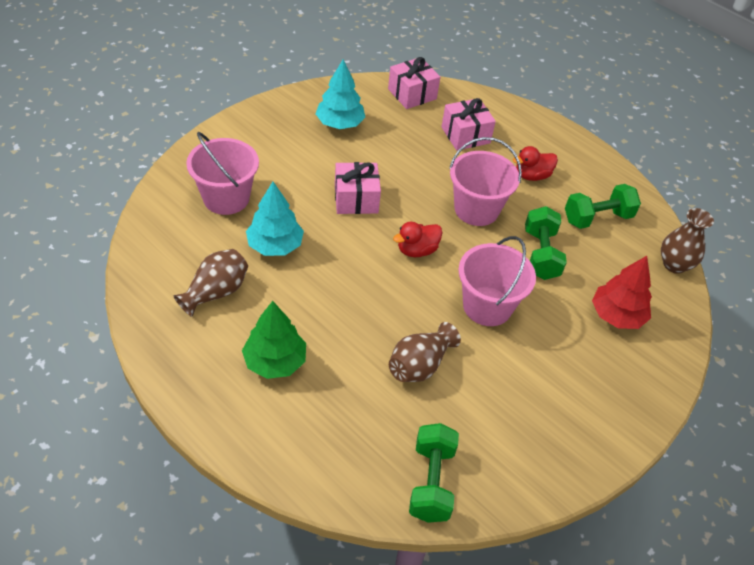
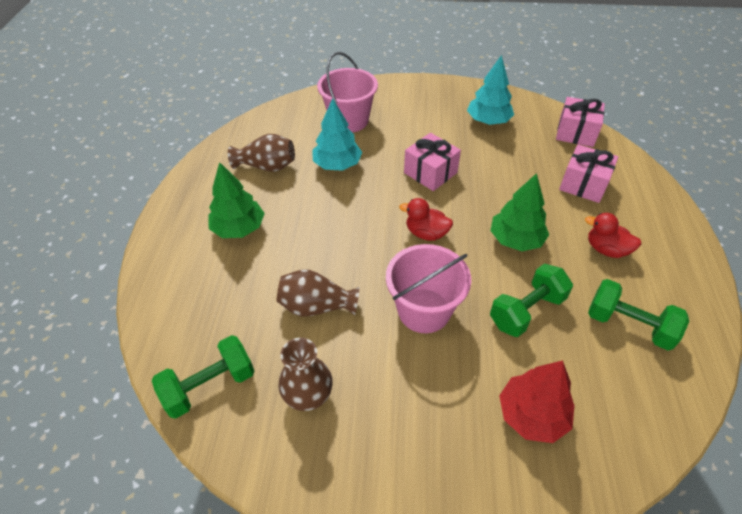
camera: 55 degrees right, 0 degrees up
(476, 209) = (516, 240): pink bucket -> green tree
(674, 264) = (664, 427): brown vase -> brown vase (308, 396)

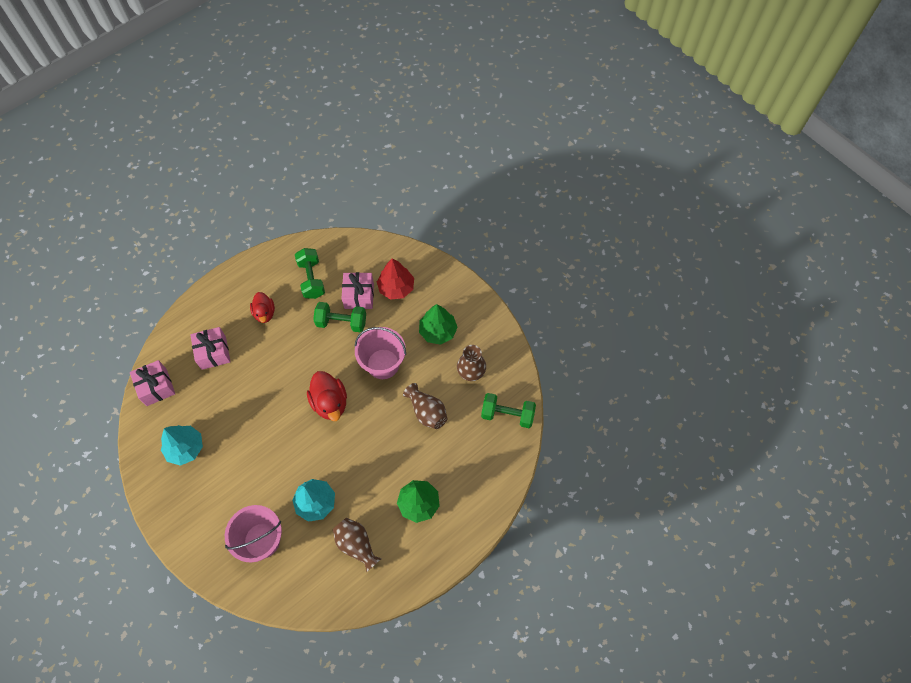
camera: 135 degrees left, 15 degrees up
(426, 233) = (330, 403): red duck -> red duck, size x1.51
(430, 173) = (274, 441): pink gift -> pink gift (359, 296)
(516, 240) = (294, 357): green tree -> green tree (438, 331)

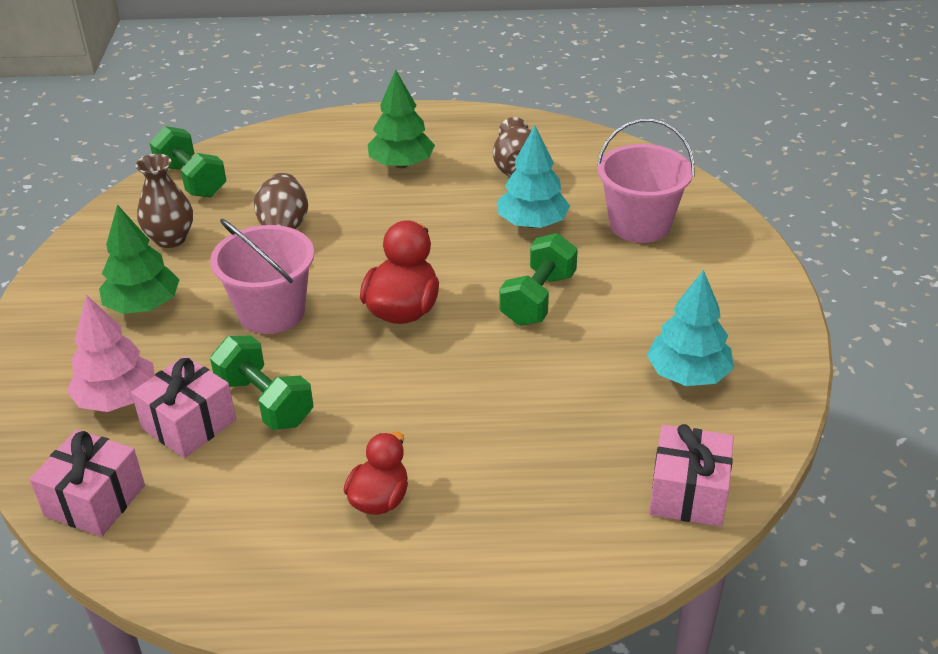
camera: 140 degrees left, 25 degrees down
(213, 353) = (534, 488): pink gift -> pink gift (95, 500)
(311, 279) = (233, 505): green dumbbell -> green dumbbell (538, 299)
(396, 288) = (117, 398): red tree -> pink tree

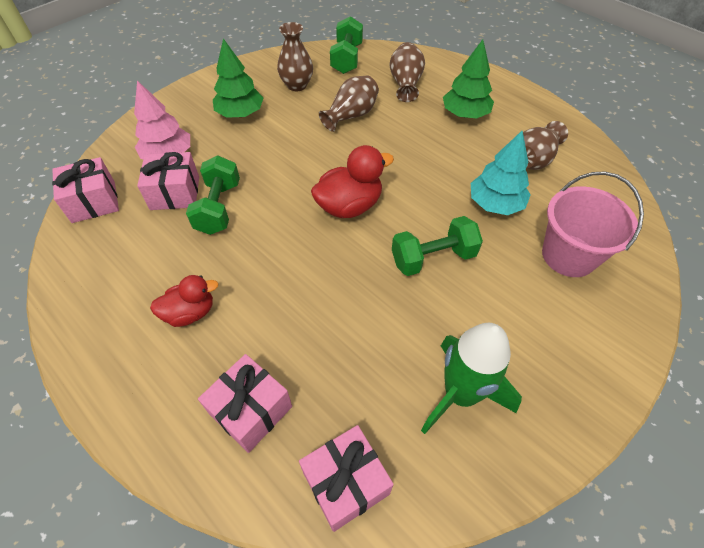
camera: 45 degrees right, 15 degrees up
(271, 312) = (287, 158): pink bucket -> none
(299, 169) = (405, 84): none -> brown vase
(549, 515) = (251, 410): none -> pink gift
(688, 374) = (460, 394): turquoise tree -> green rocket

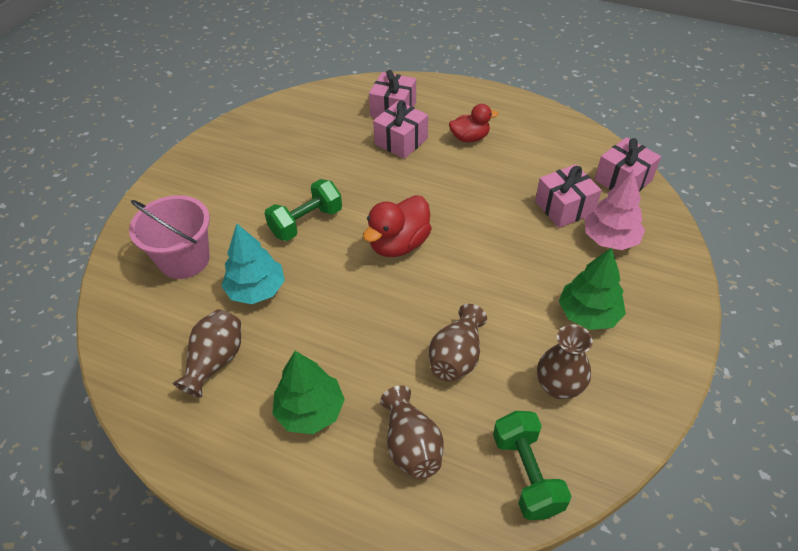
camera: 160 degrees right, 5 degrees down
(190, 312) = (469, 138): red duck -> red duck turned 150 degrees counterclockwise
(219, 208) = (514, 207): green dumbbell -> none
(346, 483) = (324, 100): pink gift -> pink gift (401, 141)
(460, 394) = (267, 149): green rocket -> none

